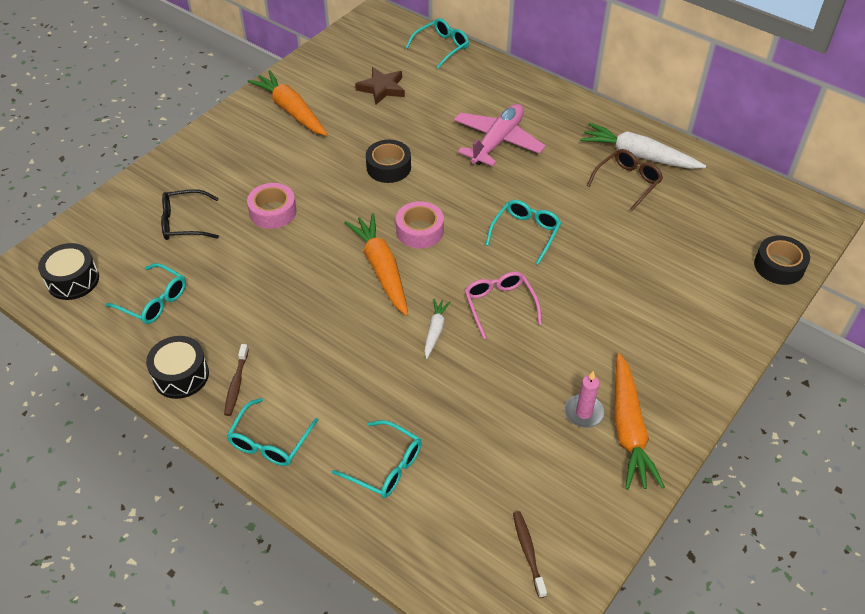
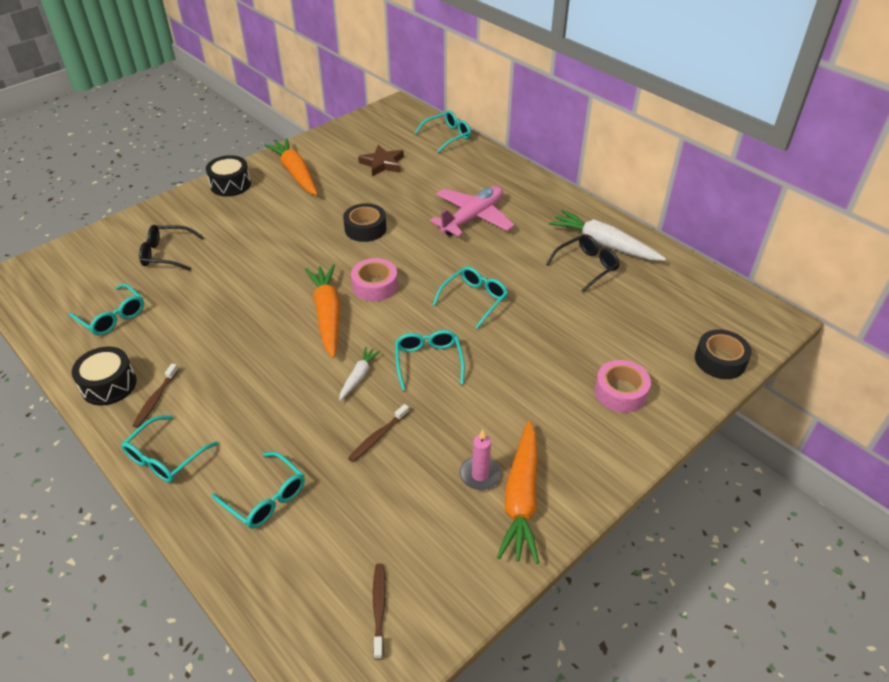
camera: 10 degrees right, 5 degrees down
(73, 280) = (51, 290): black drum -> black drum (230, 185)
(273, 212) = (247, 254): pink tape -> pink tape (620, 392)
(474, 390) = (378, 437): none -> brown toothbrush
(499, 305) = (428, 361): pink glasses -> turquoise glasses
(627, 182) = (586, 266): brown glasses -> black glasses

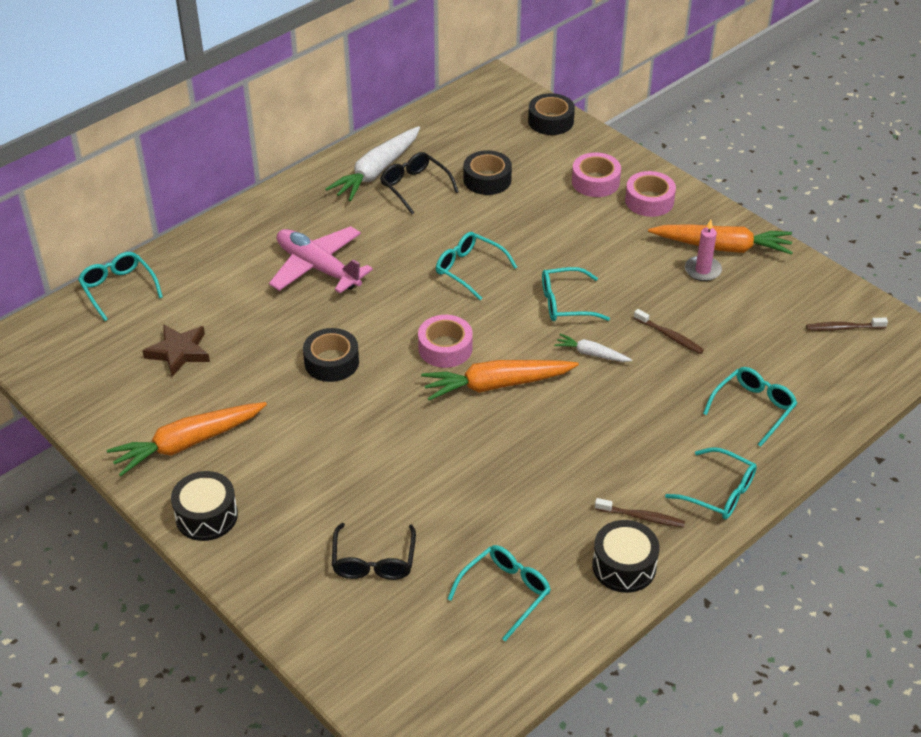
camera: 90 degrees left, 0 degrees up
(595, 436) = (649, 201): none -> pink tape
(607, 312) = (487, 179): none -> black tape

